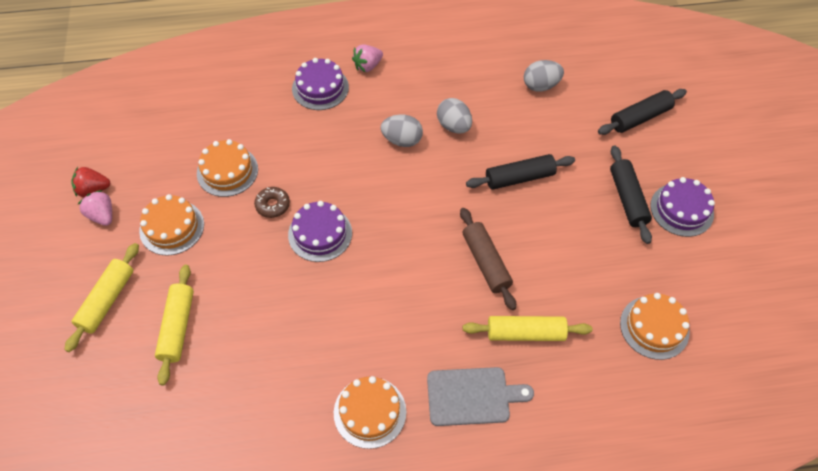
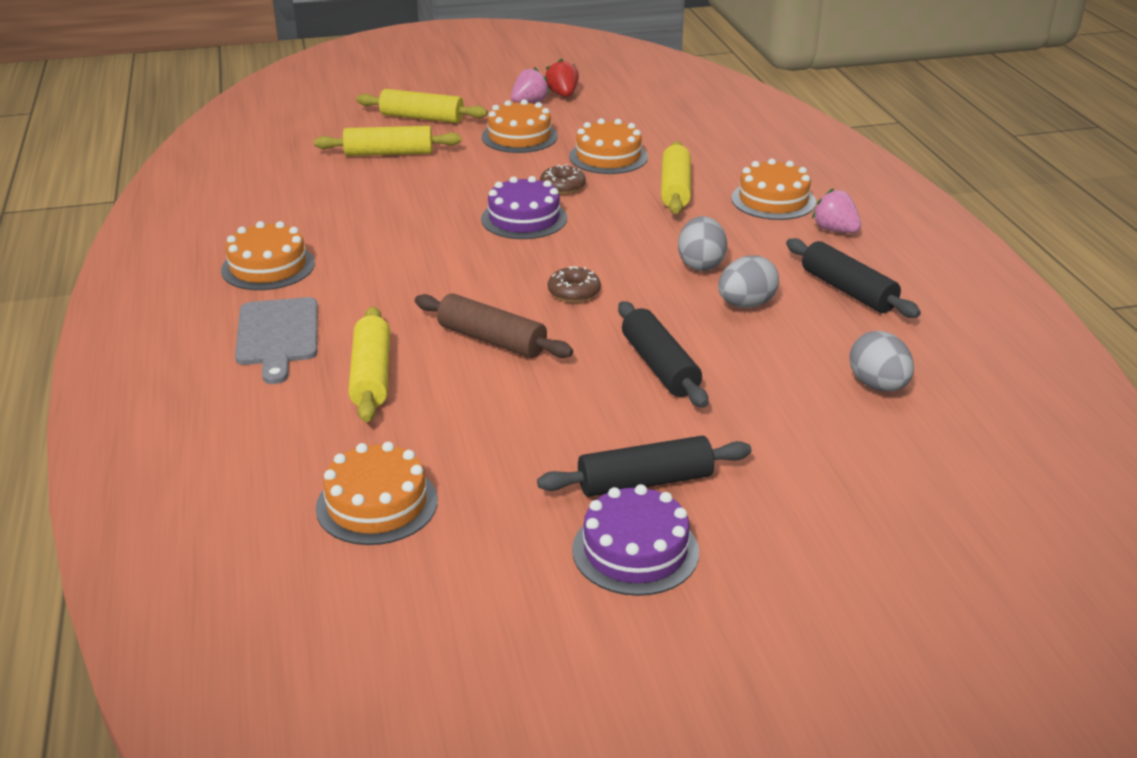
camera: 85 degrees right, 25 degrees down
(292, 138) = (675, 189): none -> yellow rolling pin
(320, 88) = (773, 200): purple cake -> orange cake
(430, 212) = (574, 292): none -> brown donut
(486, 262) = (492, 340): brown rolling pin -> brown rolling pin turned 60 degrees clockwise
(640, 117) = (854, 504): black rolling pin -> black rolling pin (848, 290)

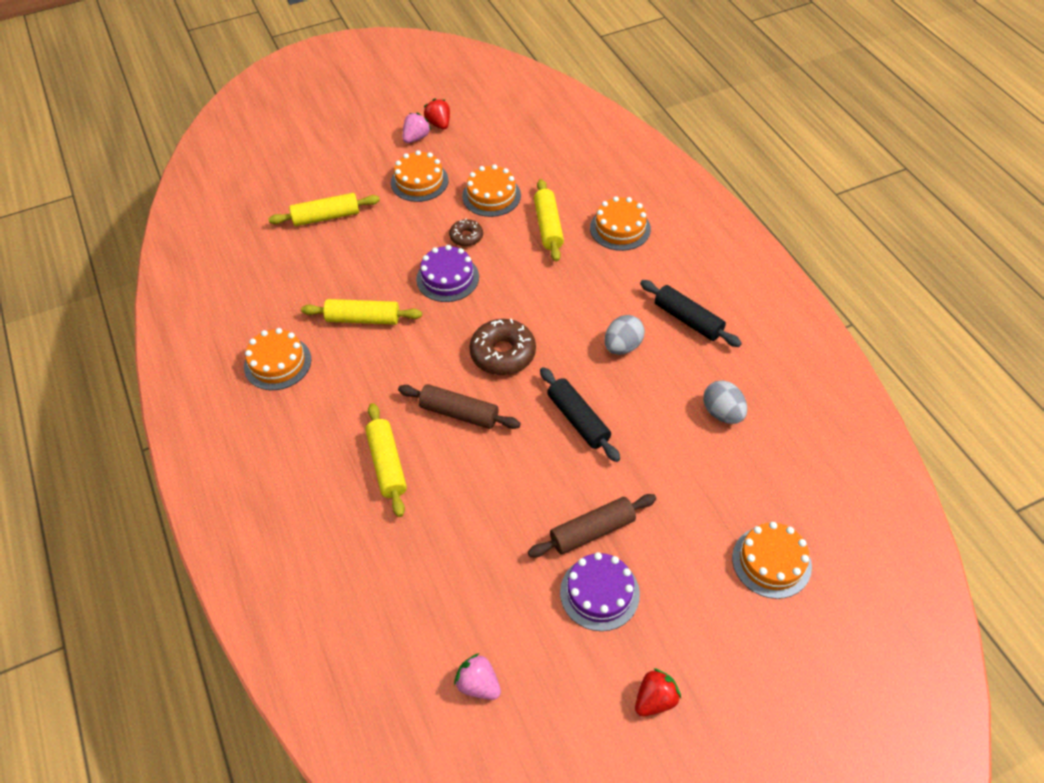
camera: 10 degrees left, 20 degrees up
(277, 335) = (309, 435): grey cutting board -> none
(377, 504) = (427, 584): orange cake -> orange cake (771, 562)
(422, 118) = (339, 169): yellow rolling pin -> yellow rolling pin (363, 319)
(574, 292) = (503, 353): brown donut -> brown donut, size x1.77
(645, 482) = (592, 531): black rolling pin -> brown rolling pin
(688, 690) = (655, 699): none -> red strawberry
(701, 264) = (583, 308): grey egg -> none
(835, 230) = (668, 255): pink strawberry -> pink strawberry (478, 684)

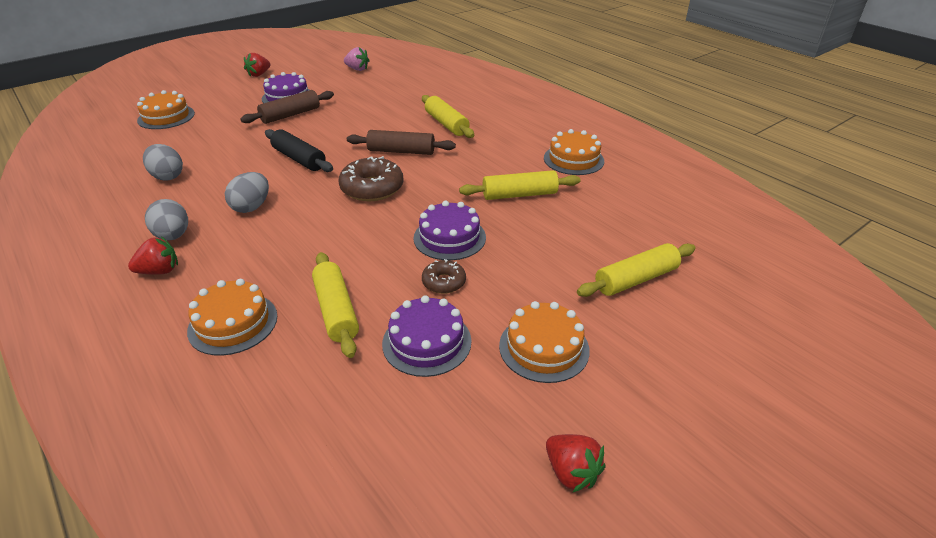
camera: 165 degrees right, 15 degrees down
(416, 138) = (595, 430): pink strawberry -> none
(491, 196) = (427, 342): orange cake -> purple cake
(687, 282) = (159, 271): none -> red strawberry
(688, 320) = (173, 236): black rolling pin -> grey egg

